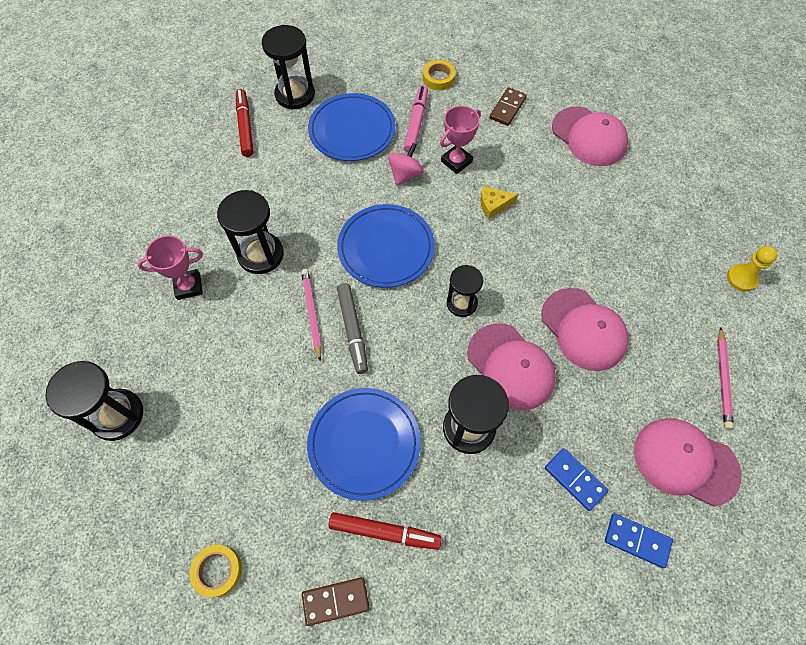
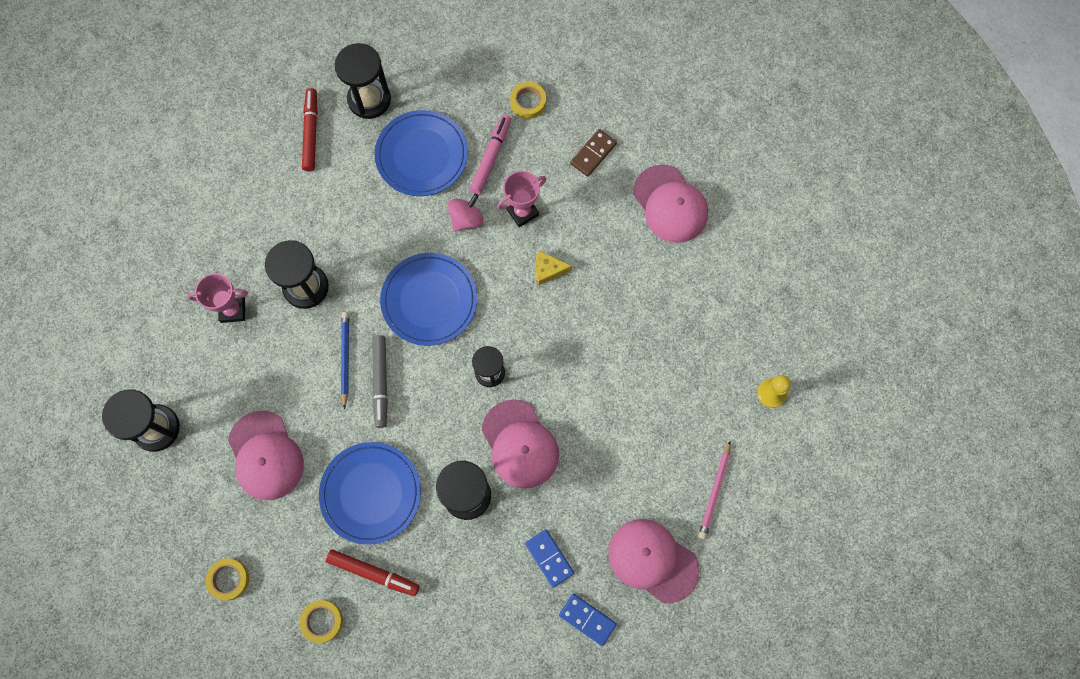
camera: 10 degrees right, 10 degrees up
(312, 313) = (345, 358): pink pencil -> blue pencil
(335, 601) = (322, 621): brown domino -> yellow tape
(583, 329) = (599, 419): pink cap -> pink cap (265, 456)

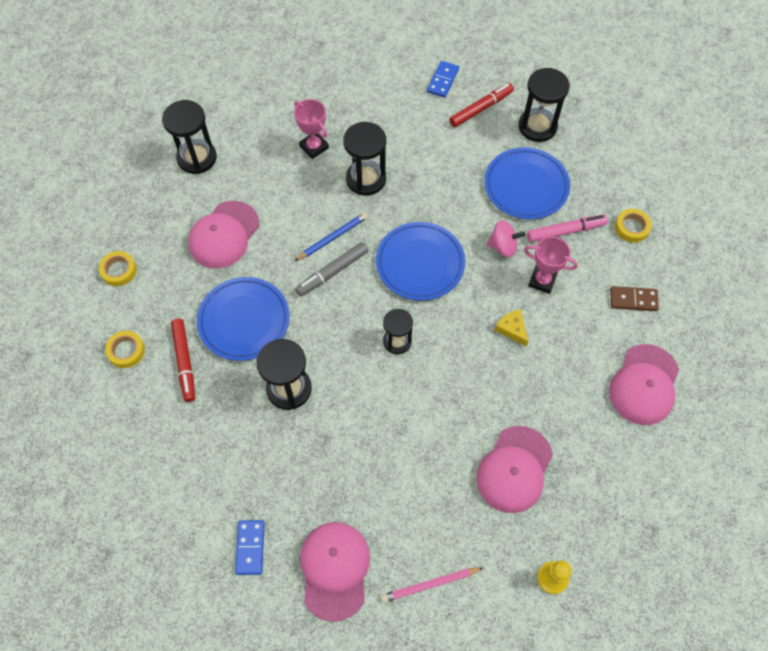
camera: 55 degrees right, 10 degrees down
(520, 444) = (357, 401): pink cap -> pink cap (514, 469)
(549, 558) = (280, 483): blue domino -> blue domino (442, 80)

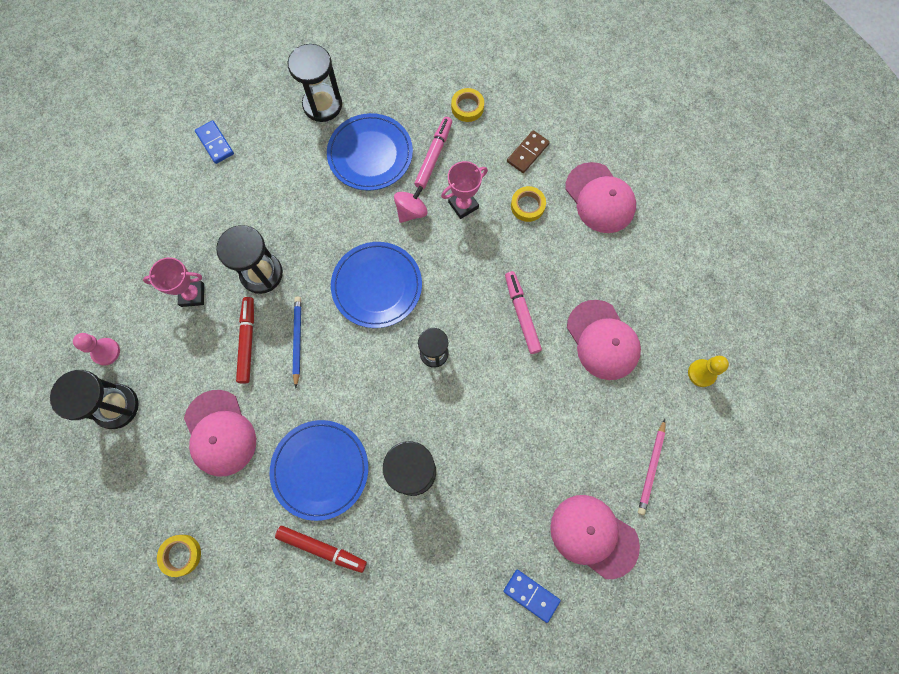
camera: 55 degrees left, 10 degrees up
(126, 351) = (271, 597): yellow tape -> yellow tape (527, 206)
(231, 124) = (106, 352): none -> pink pawn
(332, 272) = (331, 363): grey marker -> none
(481, 108) = (269, 134): red marker -> red marker (247, 341)
(484, 387) = (521, 314): none -> pink marker
(512, 329) = (487, 258): yellow cheese -> none

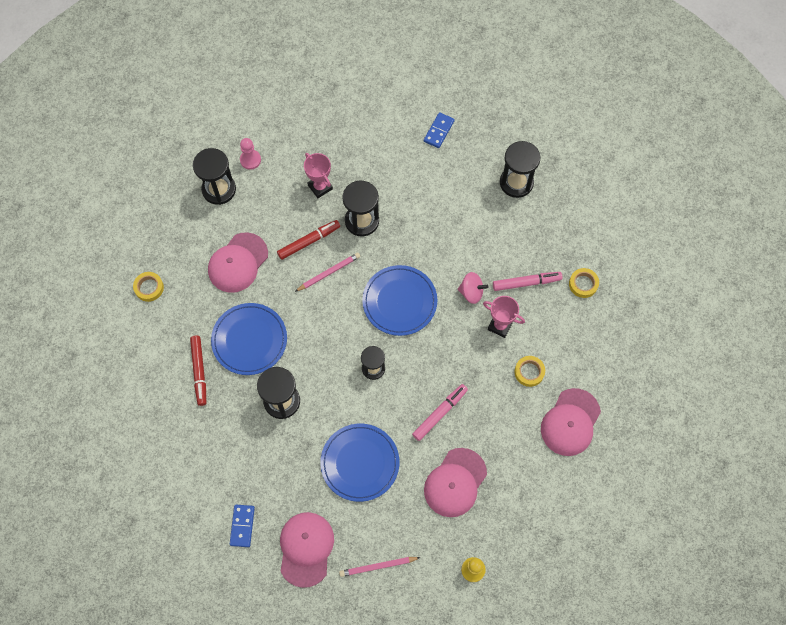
camera: 60 degrees right, 5 degrees down
(297, 340) = (329, 272): blue pencil -> pink pencil
(370, 154) = (498, 238): blue plate -> blue plate (360, 463)
(528, 153) = (573, 349): brown domino -> none

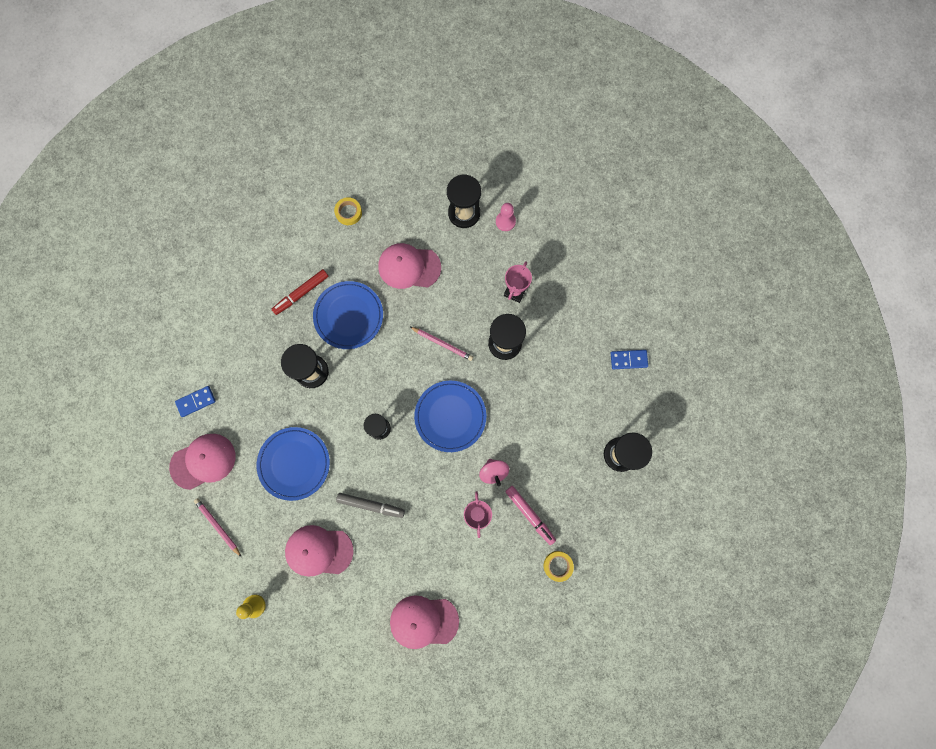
camera: 60 degrees right, 10 degrees up
(309, 241) = (460, 311): red marker -> none
(439, 413) = (371, 505): pink marker -> grey marker
(529, 372) = (449, 561): yellow tape -> none

